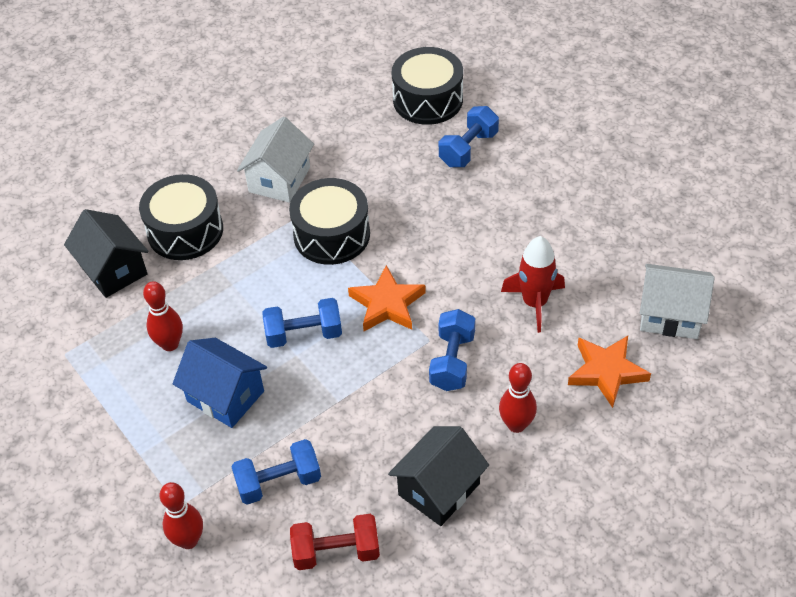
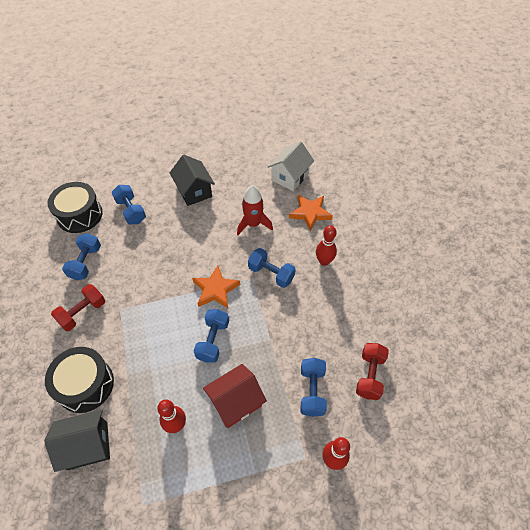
camera: 70 degrees left, 5 degrees up
(225, 396) = (235, 402): blue house -> red house
(279, 180) = (82, 313): white house -> red dumbbell
(331, 235) = (147, 299): black drum -> none
(354, 145) = (86, 263): none -> blue dumbbell
(439, 489) = (349, 310): black house -> black house (194, 191)

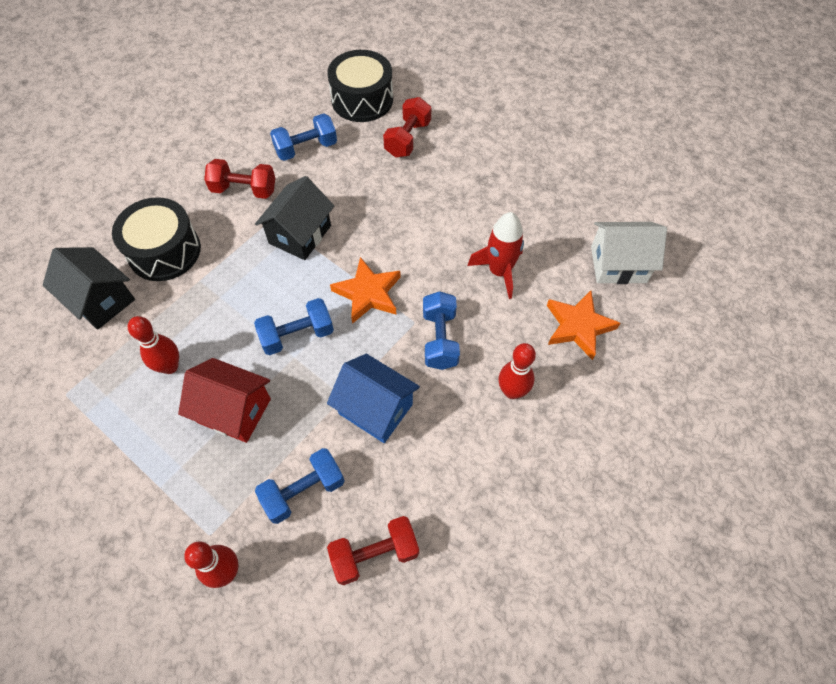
camera: 55 degrees right, 5 degrees up
(131, 211) = (408, 139): blue dumbbell -> red dumbbell
(194, 191) = (492, 177): black house -> black house (300, 234)
(289, 327) = (375, 409): none -> blue house

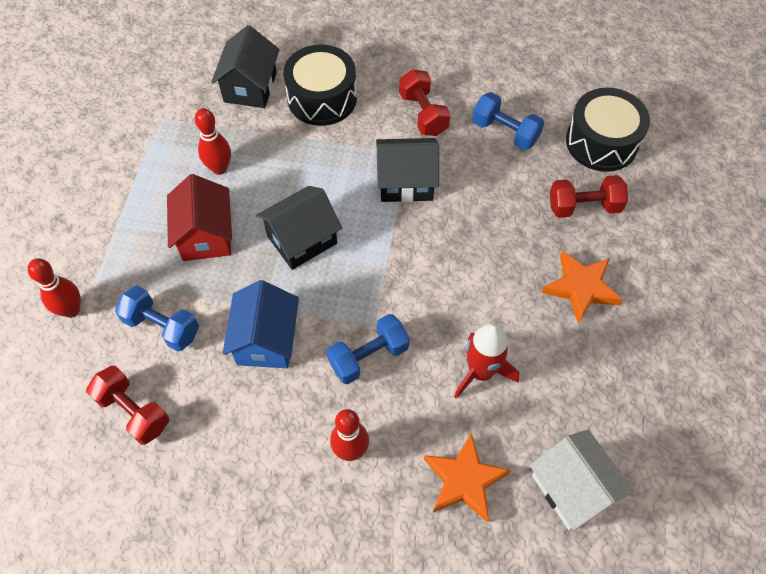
camera: 60 degrees right, 0 degrees up
(297, 335) = (302, 240): blue dumbbell -> black house
(368, 293) = (379, 270): orange star -> orange star (581, 288)

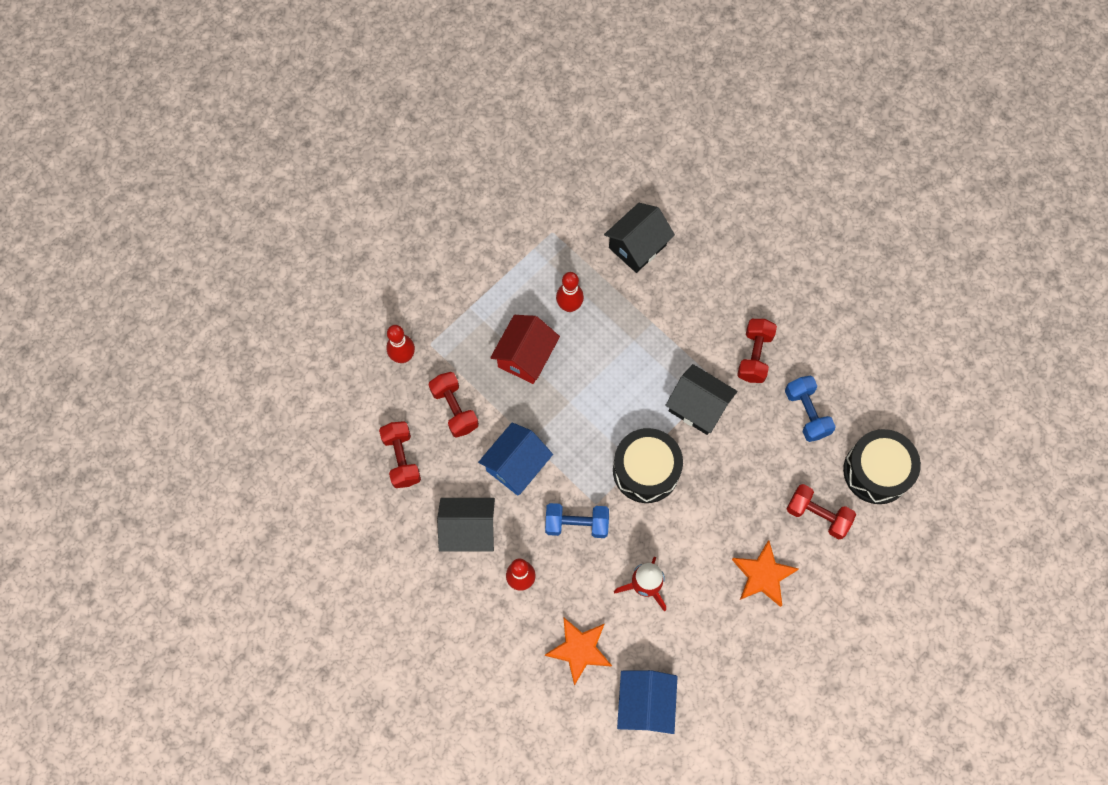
camera: 35 degrees right, 10 degrees up
(162, 326) = (454, 409): blue dumbbell -> red dumbbell
(302, 240) = (590, 404): black house -> black house (468, 530)
(322, 98) = (685, 291): black drum -> black drum (646, 470)
(572, 488) = (645, 704): white house -> blue house

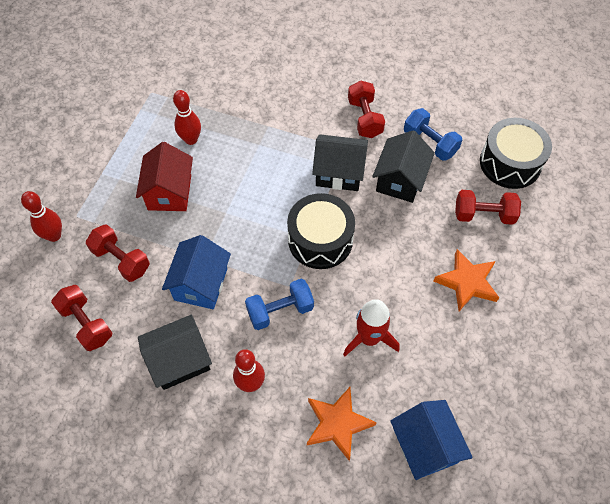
camera: 25 degrees left, 10 degrees down
(637, 246) = (228, 77): black house -> black house (400, 180)

